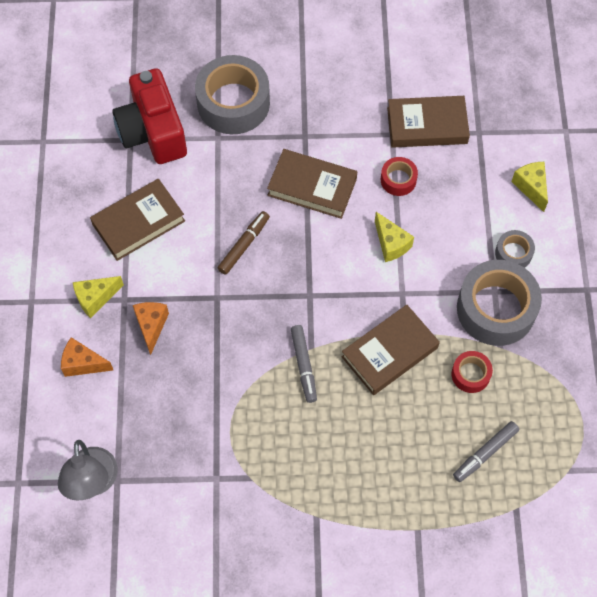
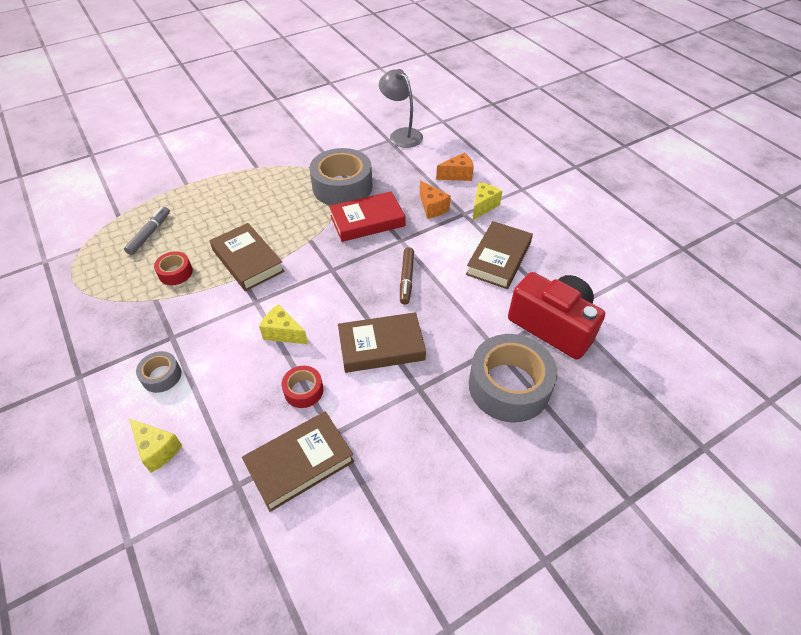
camera: 150 degrees right, 15 degrees down
(234, 344) = (367, 221): none -> red book
(304, 365) = (309, 229): grey marker -> none
(389, 352) = (248, 260): brown book -> brown book turned 60 degrees counterclockwise
(496, 309) = (166, 324): grey tape -> grey tape (342, 187)

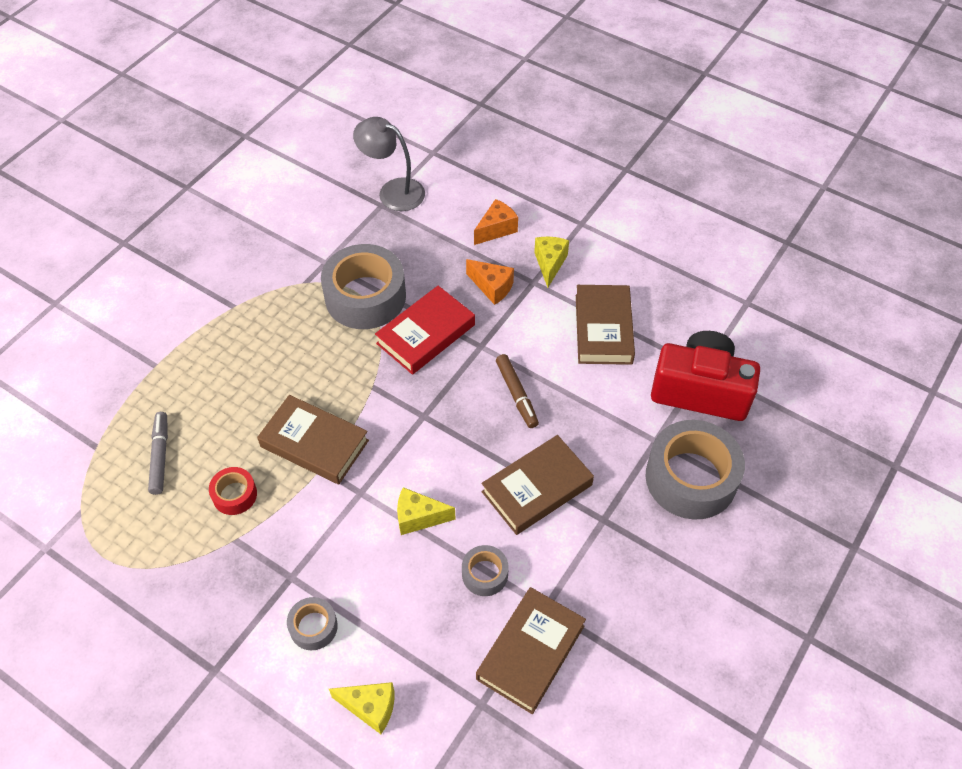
camera: 25 degrees left, 5 degrees up
(303, 390) = (485, 574): red tape -> grey tape

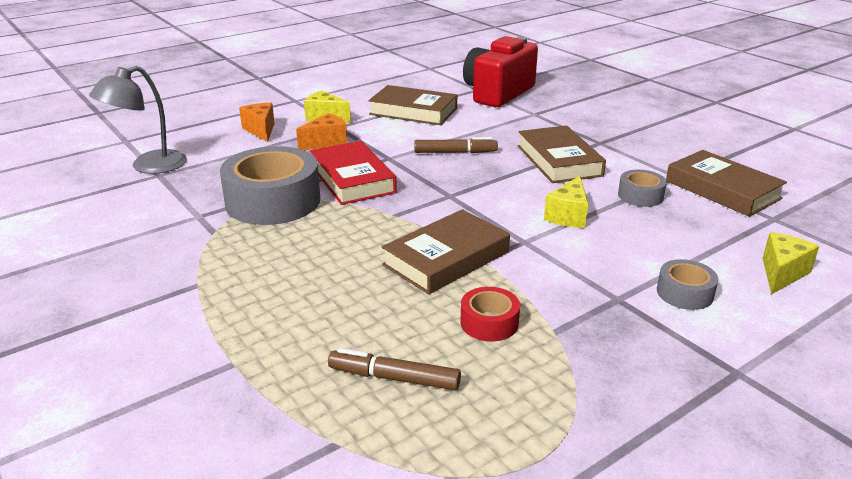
camera: 70 degrees left, 25 degrees down
(160, 456) = (394, 378): grey marker -> brown marker
(691, 478) = (574, 109): grey tape -> none

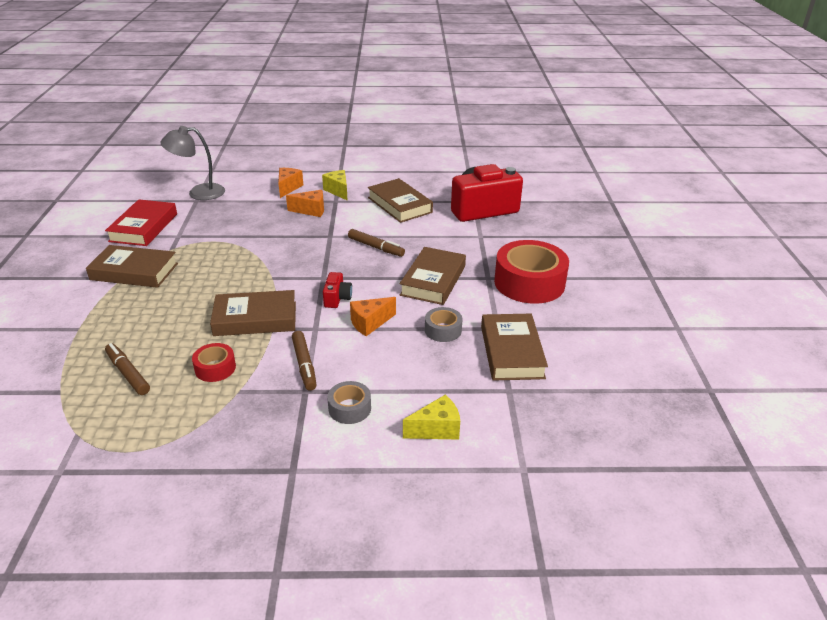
camera: 35 degrees right, 5 degrees up
(203, 272) = (134, 271): none -> brown book
(273, 201) = (225, 241): grey tape -> none
(352, 179) = (286, 243): red book -> red book (144, 227)
(498, 208) = (337, 298): none -> red camera
(568, 216) = (370, 323): yellow cheese -> orange cheese
(574, 277) = (304, 365): none -> brown marker
(639, 135) = (529, 283): none -> red tape

